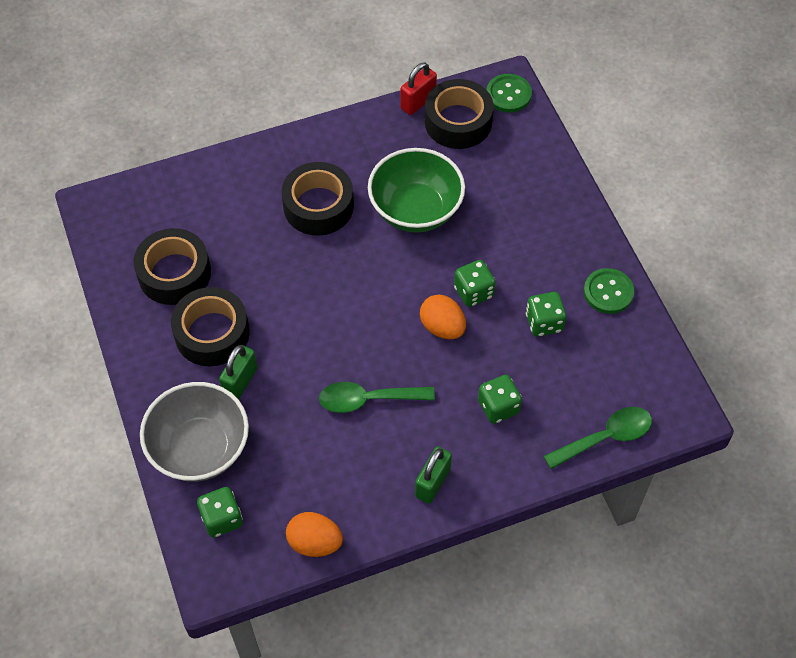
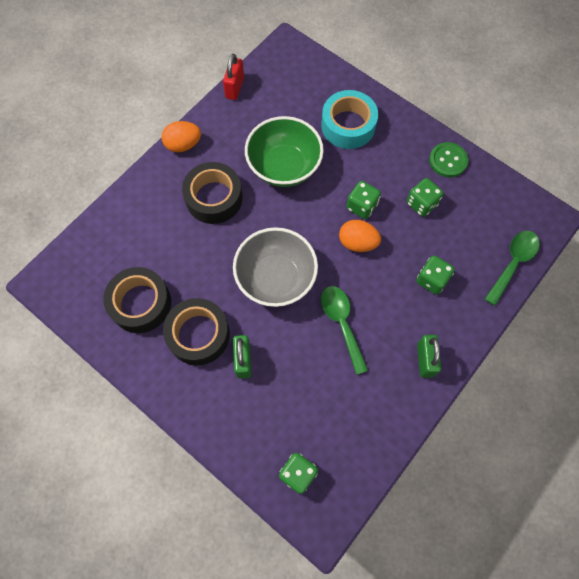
camera: 30 degrees left, 10 degrees up
(200, 449) = (247, 429): grey bowl -> grey bowl (276, 278)
(315, 542) = (375, 452): orange egg -> orange egg (183, 145)
(368, 399) = (342, 323): green spoon -> green spoon turned 105 degrees clockwise
(458, 122) = (271, 89): black tape -> none
(508, 94) = (293, 54): green button -> none
(518, 200) = (348, 125): none -> turquoise tape

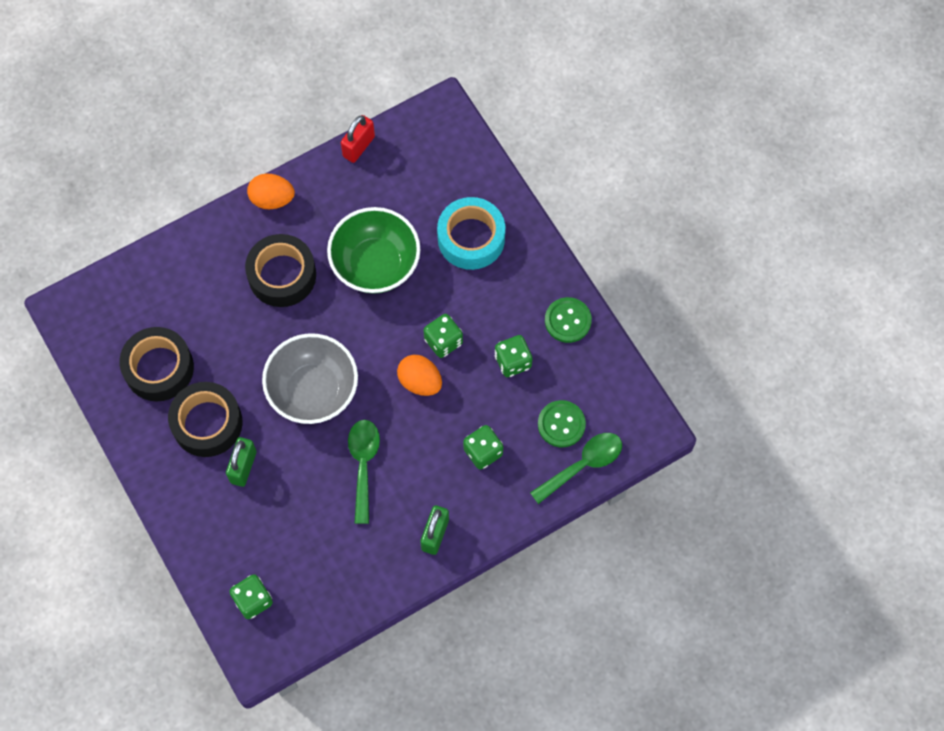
camera: 20 degrees right, 0 degrees up
(481, 238) = (561, 424): none -> green button

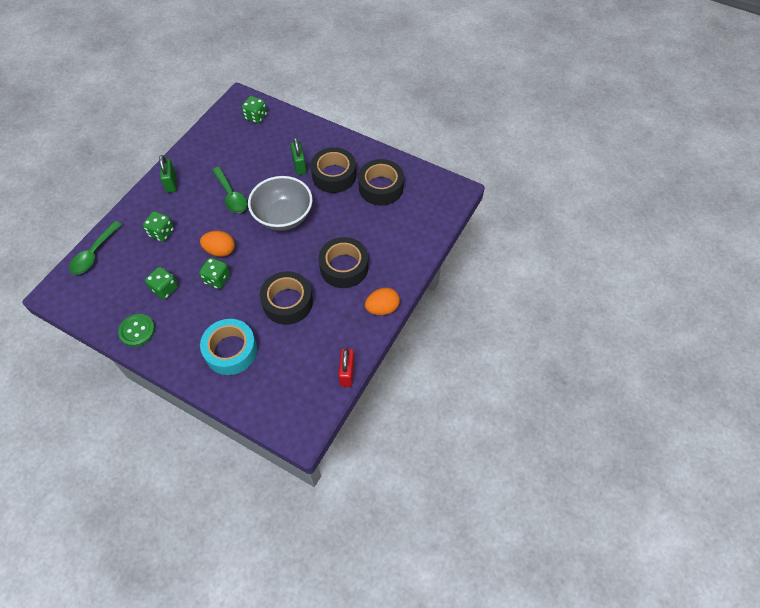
camera: 150 degrees right, 10 degrees down
(375, 264) = (287, 302): green bowl -> black tape
(561, 424) = (117, 269): green button -> none

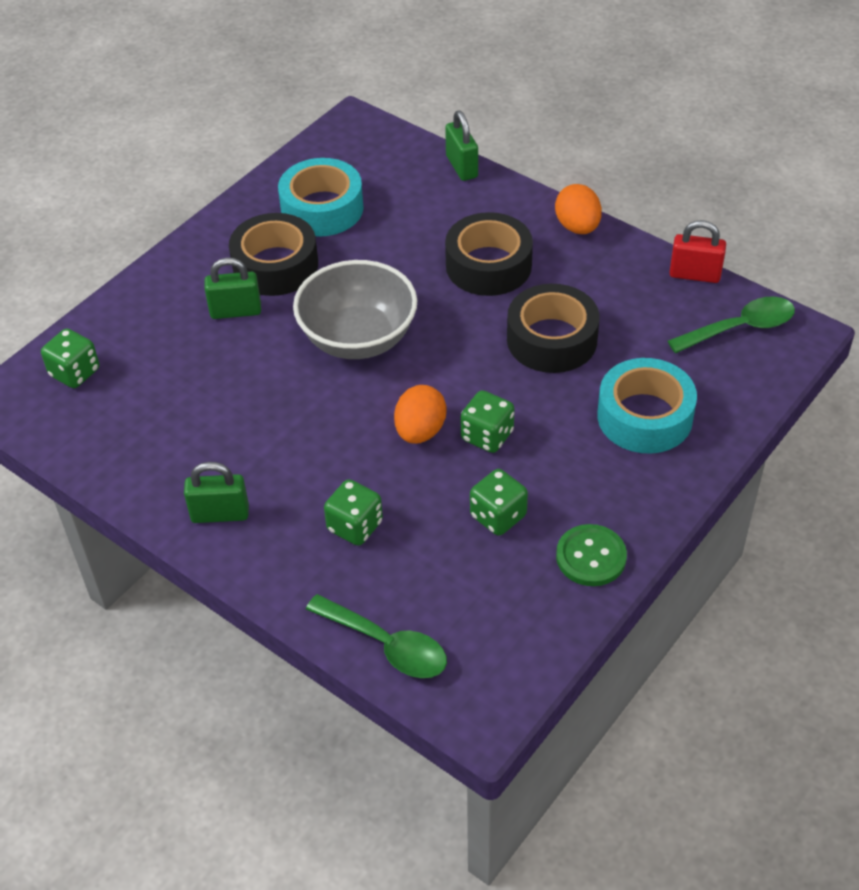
camera: 80 degrees left, 10 degrees down
(231, 196) = (284, 414): green spoon -> green spoon (740, 328)
(381, 187) = (322, 208): black tape -> turquoise tape
(427, 246) = (461, 167): none -> green padlock

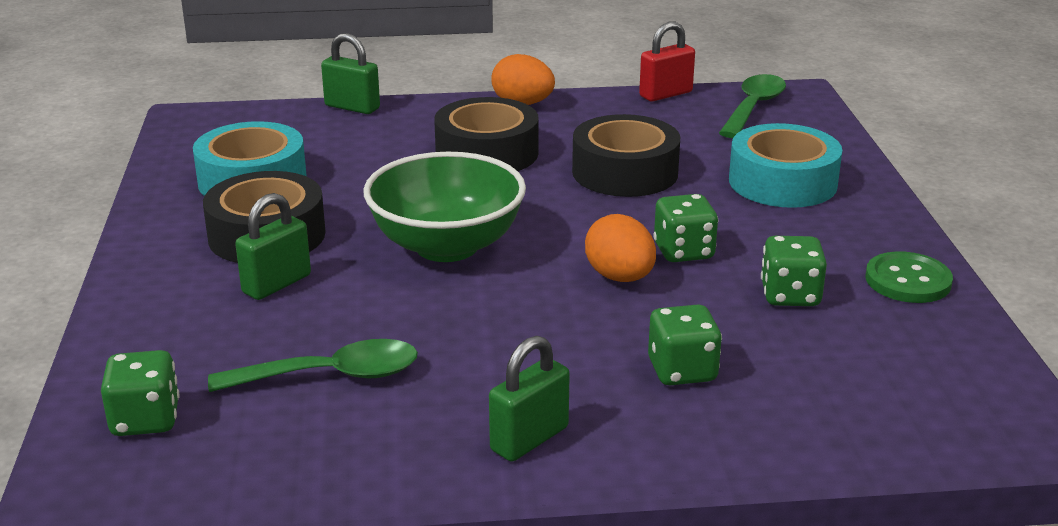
camera: 45 degrees left, 20 degrees down
(358, 338) = (447, 246): grey bowl -> green bowl
(387, 645) = (870, 436): green spoon -> green spoon (331, 376)

